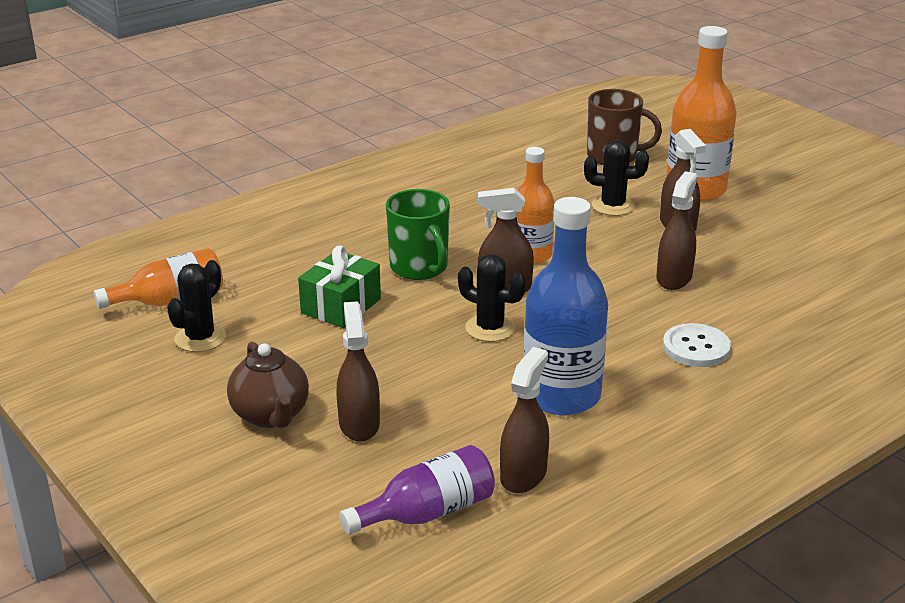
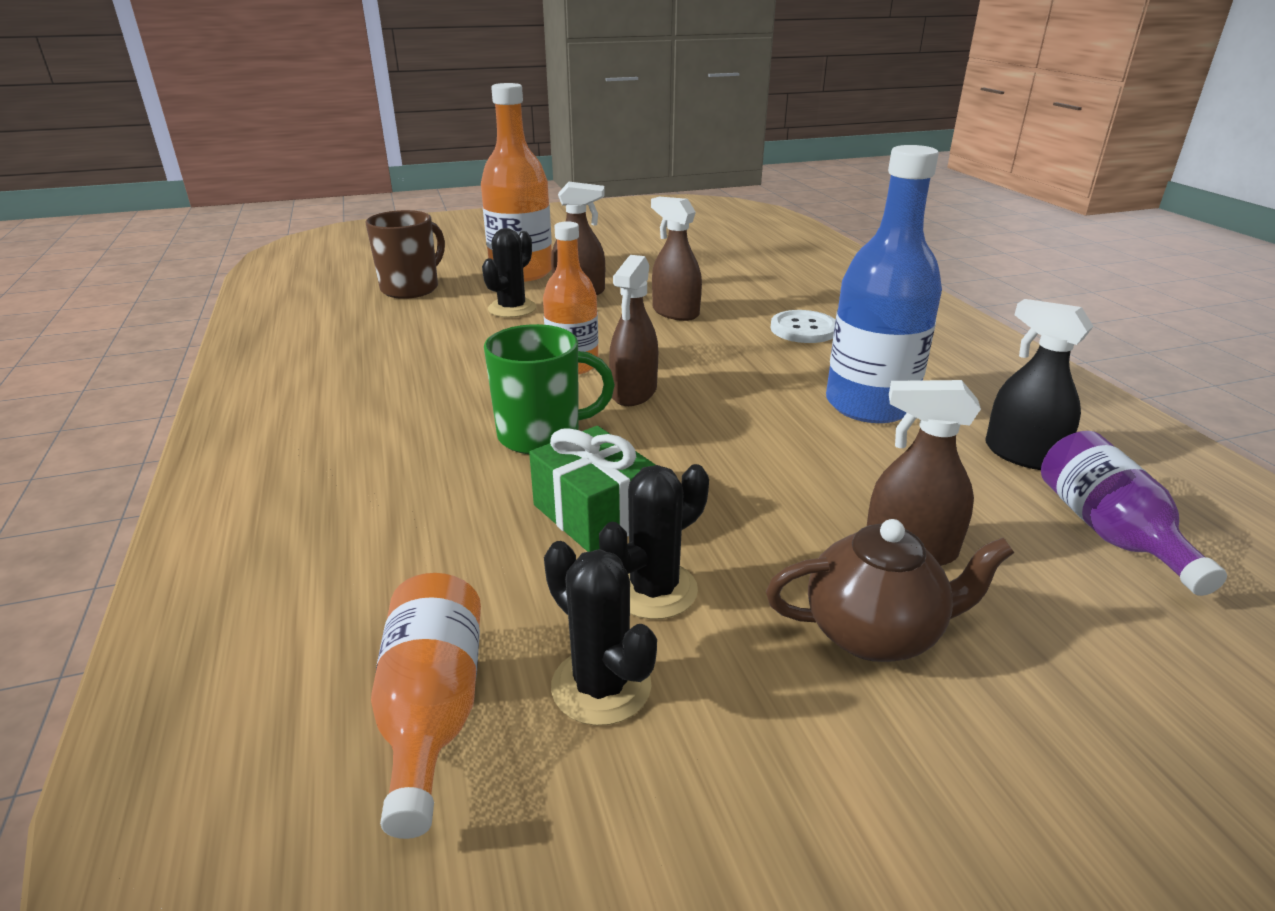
camera: 70 degrees left, 0 degrees up
(490, 328) = (716, 417): black cactus -> black cactus (654, 590)
(523, 474) = (1022, 455): brown spray bottle -> black spray bottle

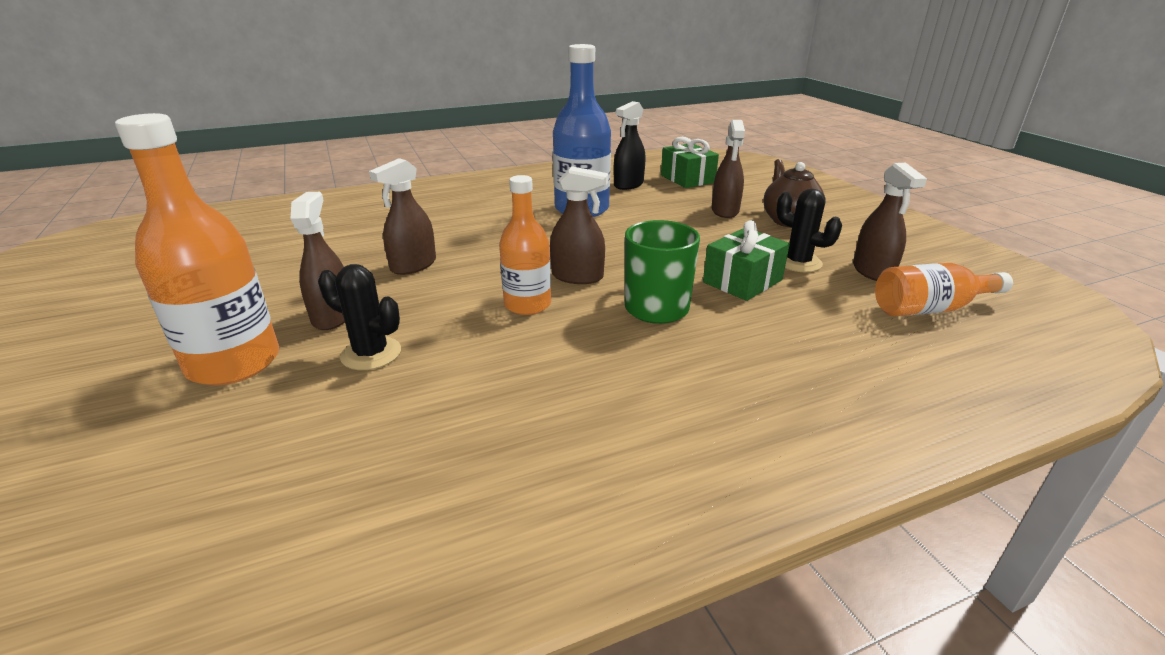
camera: 95 degrees left, 0 degrees up
(411, 288) = (246, 457): brown mug -> none
(601, 686) = (873, 271): black cactus -> brown spray bottle
(803, 329) = (462, 221): white button -> none
(1109, 531) = (687, 179): purple bottle -> green gift

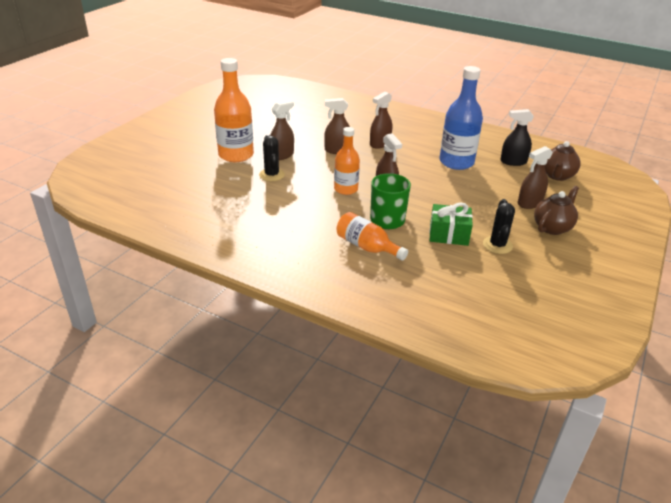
camera: 50 degrees right, 5 degrees up
(687, 179) = (557, 176): green gift -> brown teapot
(873, 271) = (525, 272): brown spray bottle -> brown spray bottle (380, 144)
(930, 309) = (504, 299): orange bottle -> orange bottle (367, 247)

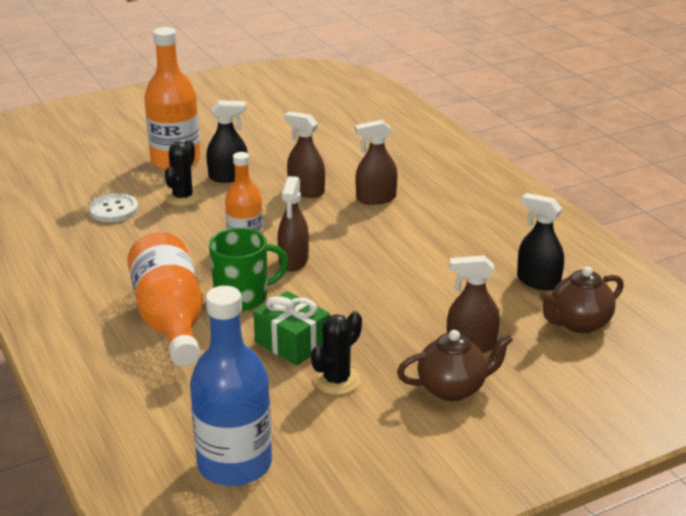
camera: 35 degrees right, 5 degrees down
(238, 195) = (113, 210): none -> white button
(282, 155) = (228, 177): brown spray bottle -> black spray bottle
(367, 247) = (170, 320): orange bottle -> orange bottle, size x1.58
(456, 162) = (448, 255): blue bottle -> blue bottle (234, 464)

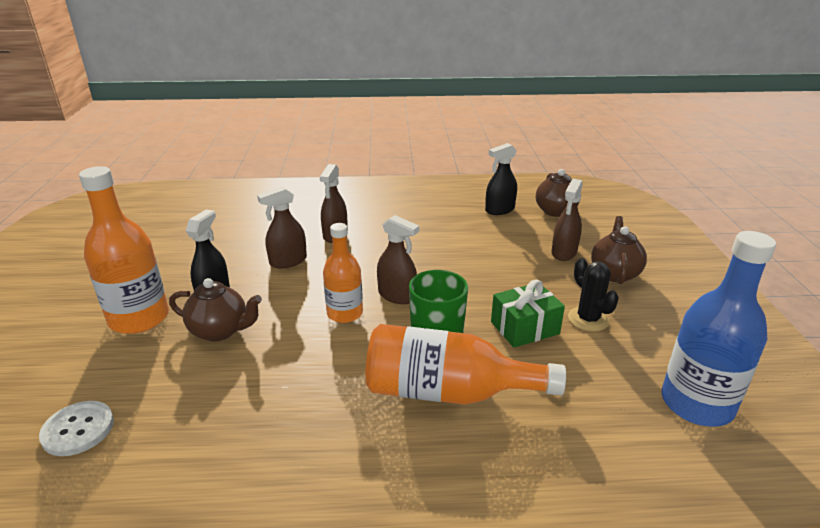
camera: 65 degrees left, 0 degrees up
(113, 210) = (190, 386): white button -> white button (78, 429)
(183, 197) = (220, 331): black cactus -> brown teapot

